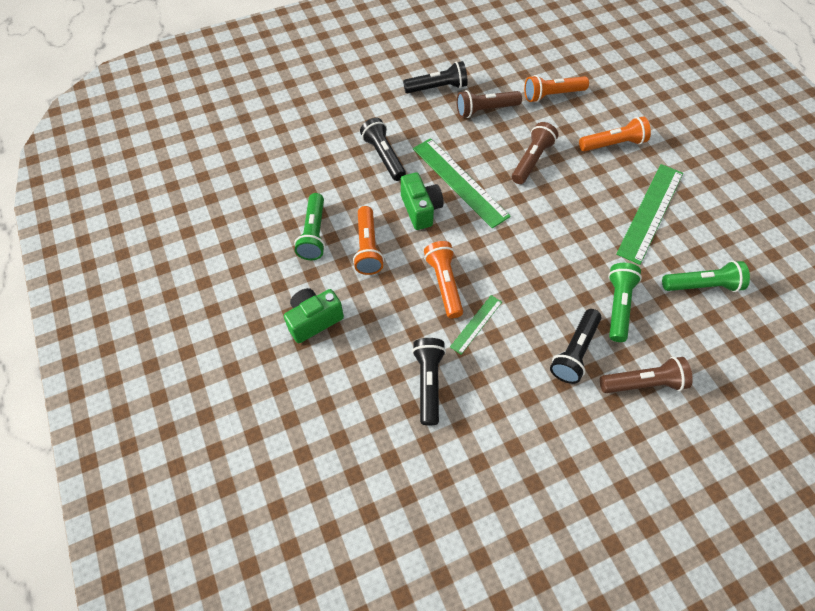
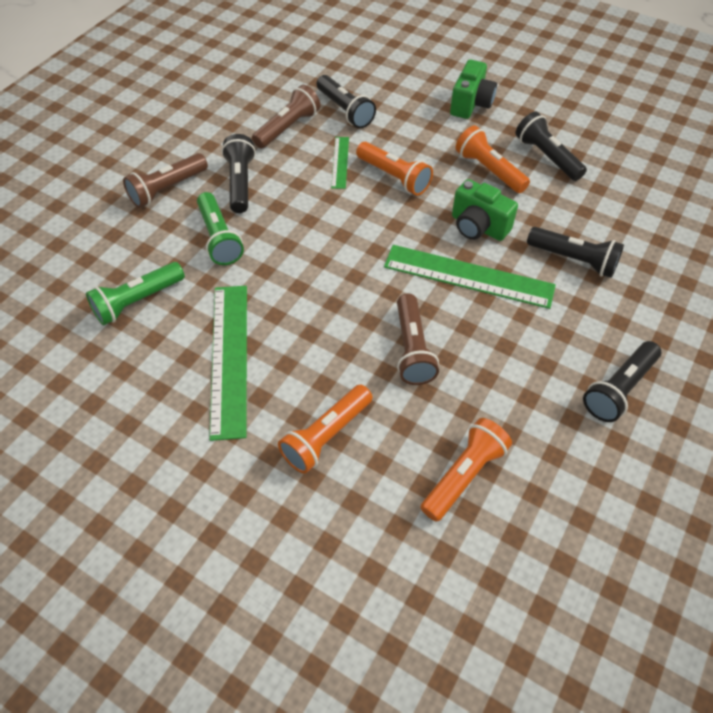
camera: 145 degrees right, 5 degrees down
(314, 234) = (547, 157): green flashlight -> black flashlight
(485, 110) = (527, 390): brown flashlight -> brown flashlight (287, 128)

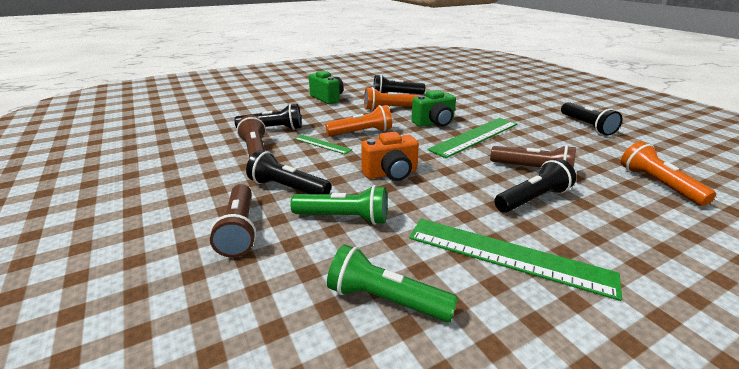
camera: 60 degrees left, 25 degrees down
(138, 301) = (386, 299): green flashlight -> green flashlight turned 120 degrees clockwise
(316, 237) = (391, 173): none -> orange camera
(326, 436) = (617, 228): orange flashlight -> none
(573, 260) = (482, 110): black flashlight -> black flashlight (532, 199)

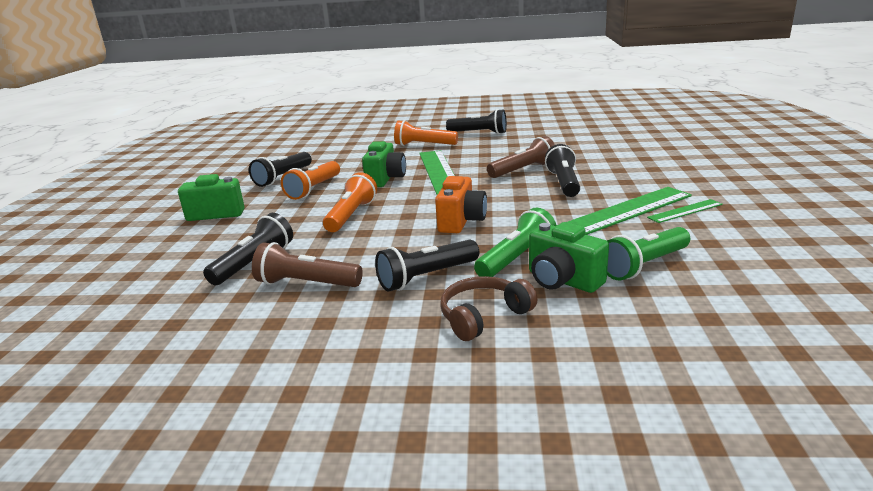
camera: 55 degrees left, 5 degrees down
(239, 229) = (483, 316): brown flashlight -> brown headphones
(319, 253) = (562, 281): none -> green camera
(322, 144) = (348, 241): green ruler -> green ruler (685, 211)
(658, 184) = (584, 145): orange flashlight -> orange flashlight (424, 145)

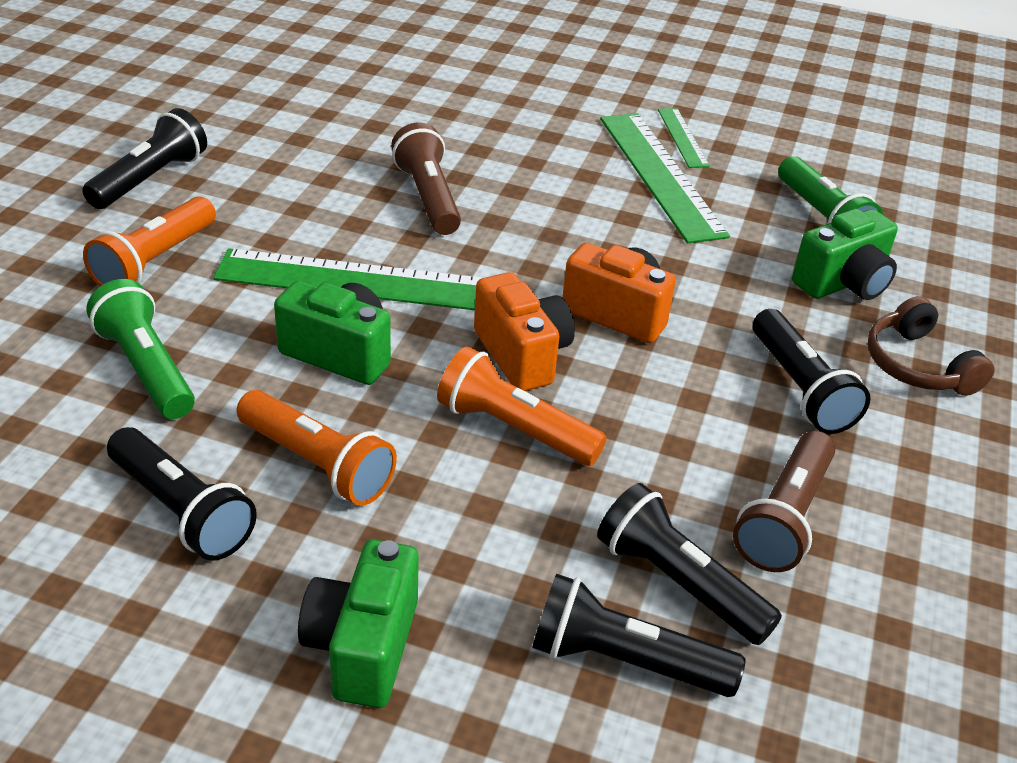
camera: 80 degrees left, 15 degrees up
(408, 208) = (522, 355): none -> orange camera
(516, 259) = (771, 299): green flashlight -> green flashlight (146, 369)
(563, 183) = (520, 182): black flashlight -> black flashlight (625, 661)

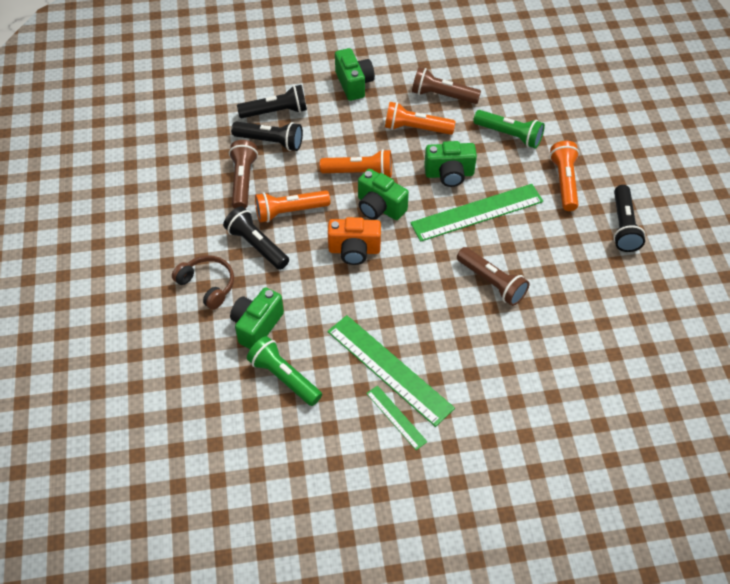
camera: 155 degrees right, 15 degrees up
(181, 510) = (442, 96): black flashlight -> brown flashlight
(522, 355) = (379, 207): orange camera -> green camera
(705, 417) = (290, 211): none -> orange flashlight

